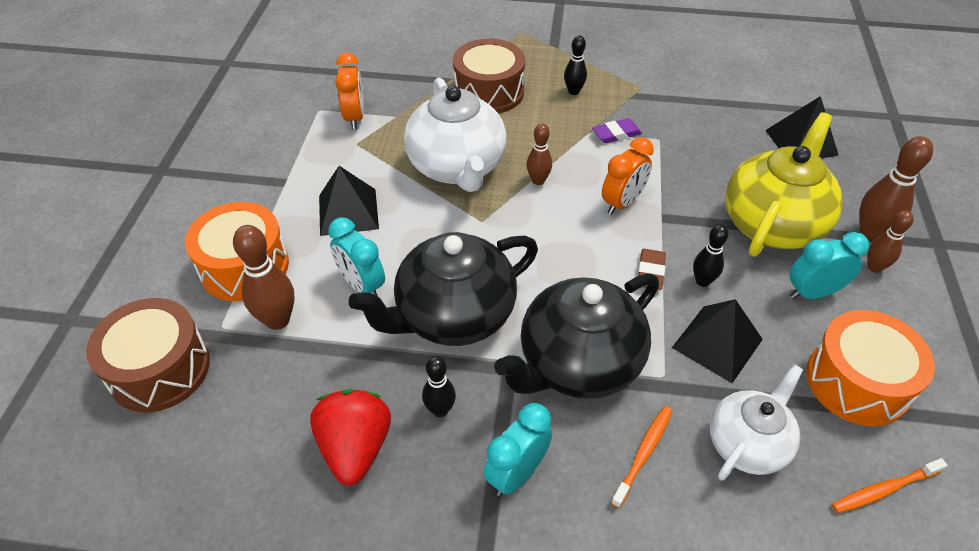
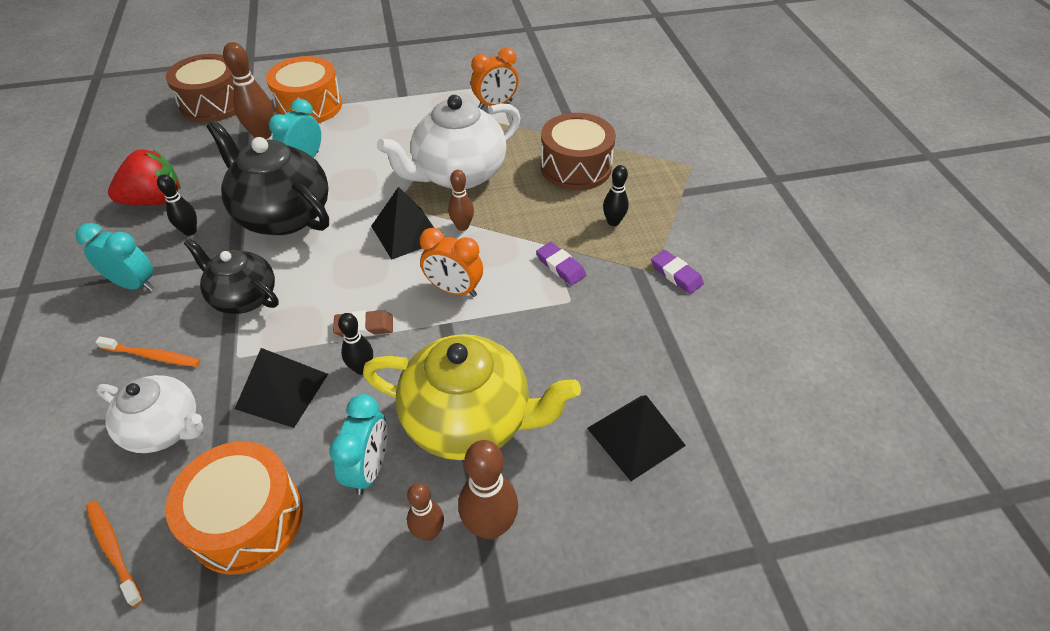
camera: 70 degrees right, 0 degrees up
(348, 211) = (381, 133): black pyramid -> black pyramid (406, 233)
(578, 363) = (244, 297): black teapot -> black teapot, size x0.62
(648, 78) = (676, 274): none -> purple eraser
(812, 293) = (369, 468): turquoise clock -> turquoise clock turned 45 degrees clockwise

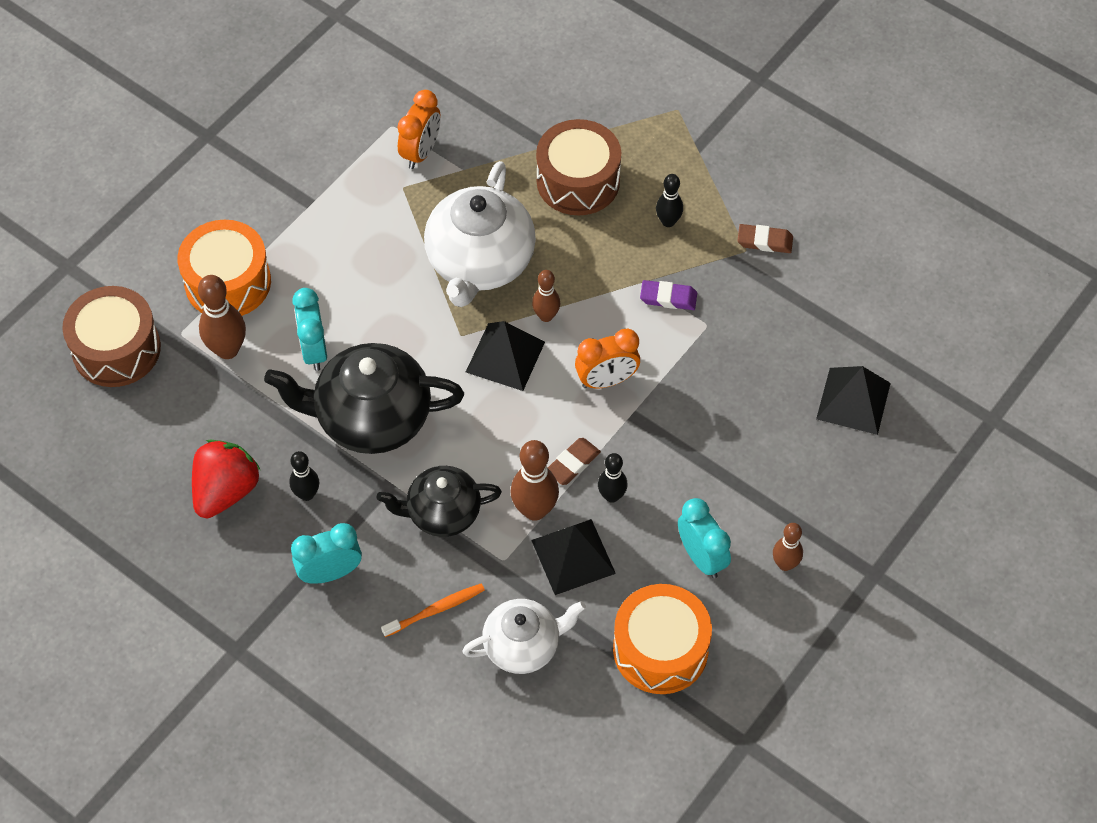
camera: 40 degrees left, 10 degrees up
(113, 549) = (596, 733): orange toothbrush -> none
(469, 420) = (732, 474): yellow teapot -> none
(490, 526) = (818, 530): brown bowling pin -> brown bowling pin (534, 510)
(676, 274) = (764, 241): purple eraser -> brown eraser

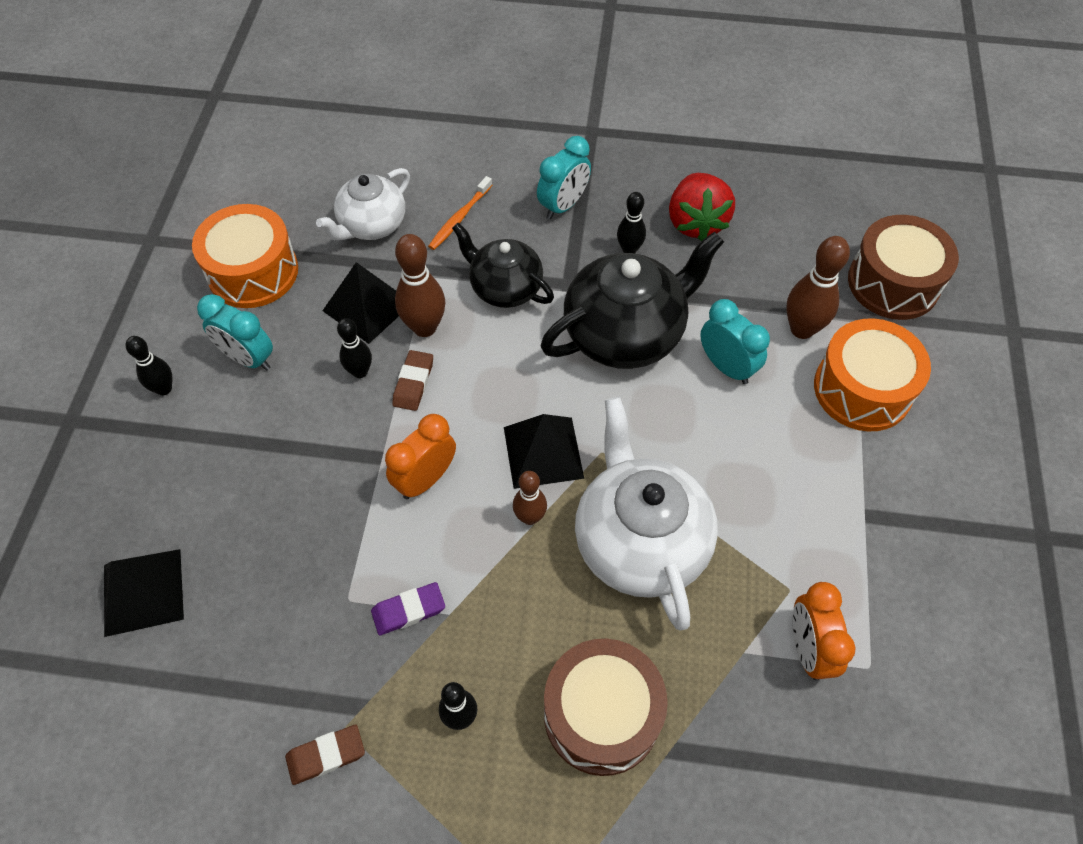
camera: 150 degrees right, 0 degrees up
(442, 513) = (505, 288): black teapot -> black teapot turned 105 degrees counterclockwise
(785, 564) = (164, 389): brown bowling pin -> black bowling pin

